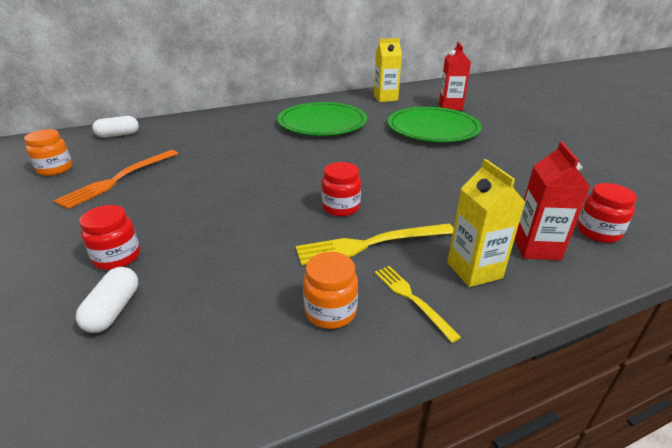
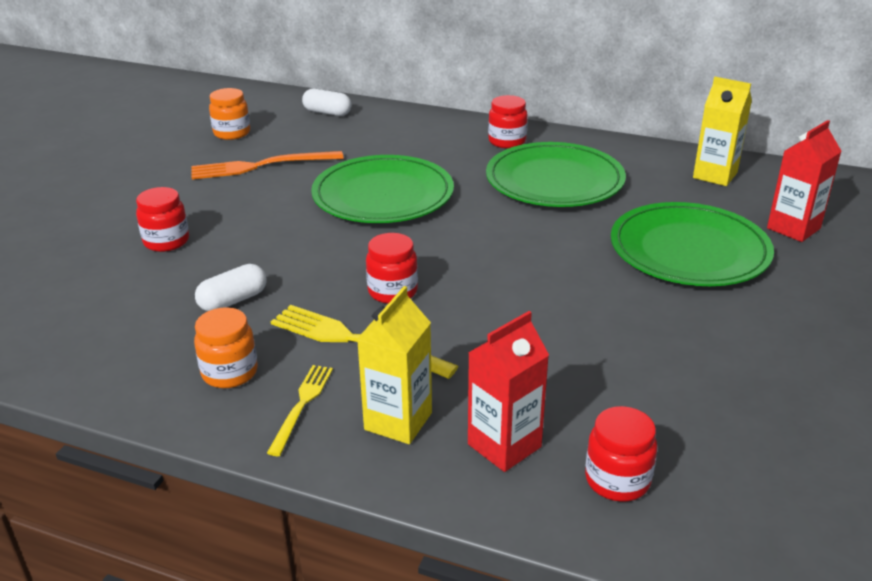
camera: 45 degrees right, 0 degrees up
(113, 310) = (113, 281): white capsule -> white capsule (233, 300)
(240, 163) = (383, 195): none -> green plate
(264, 115) = (507, 141): none -> red jar

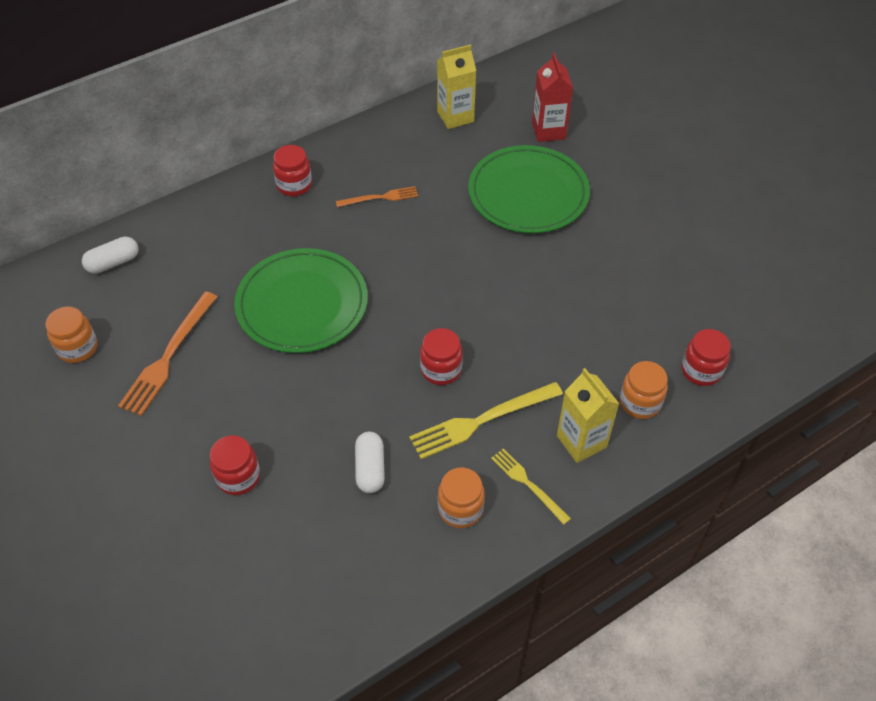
camera: 55 degrees left, 20 degrees up
(504, 445) = (640, 403): red carton -> orange jar
(554, 181) = (380, 198): green plate -> orange fork

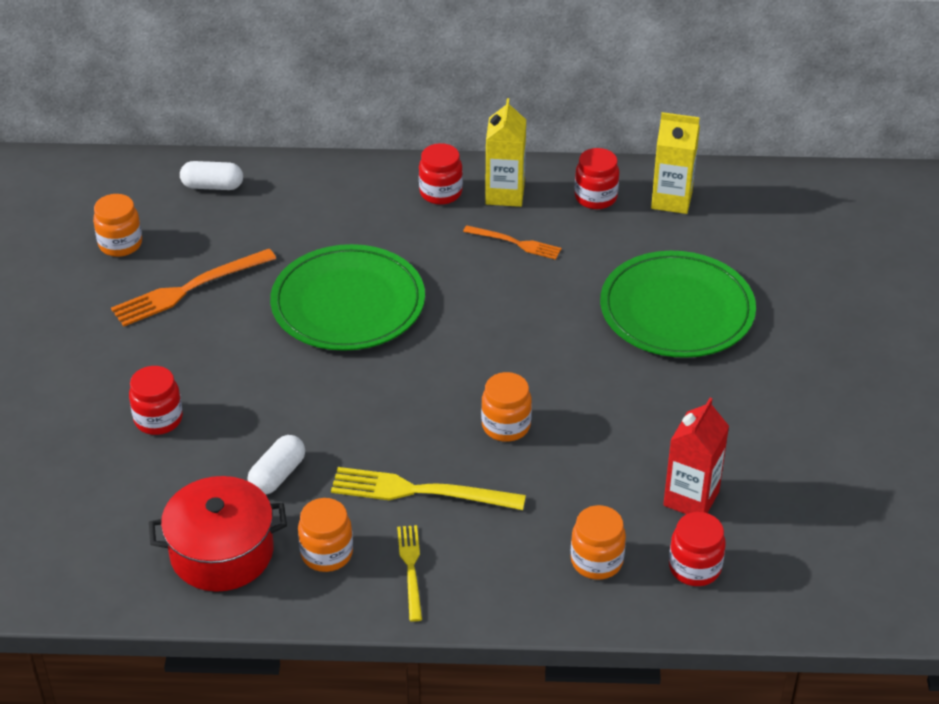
camera: 35 degrees right, 10 degrees down
(384, 556) = (222, 552): none -> red pot
(441, 370) = (424, 427): red jar -> red jar (595, 197)
(494, 337) = (506, 426): none -> orange jar
(548, 131) = (763, 259): red carton -> red carton (691, 498)
(581, 441) = (500, 562): yellow carton -> yellow carton (505, 194)

